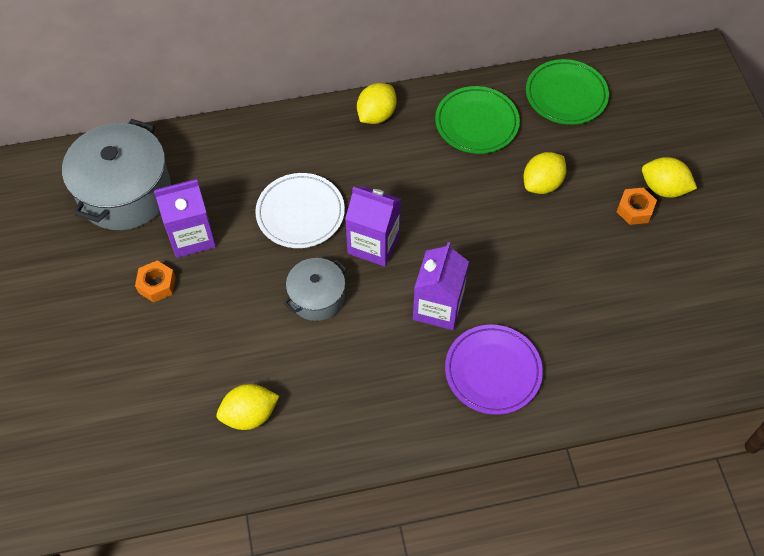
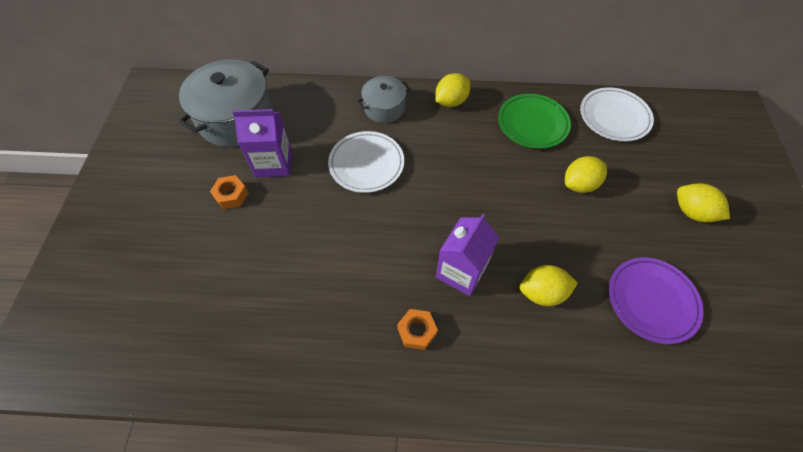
camera: 15 degrees right, 0 degrees up
(250, 415) = (264, 329): yellow lemon -> yellow lemon (542, 292)
(317, 297) = (358, 237): grey pot -> grey pot (384, 108)
(373, 244) = (419, 202): purple carton -> none
(493, 371) = (498, 346): purple plate -> purple plate (651, 301)
(566, 95) = (614, 117): green plate -> white plate
(634, 210) = (662, 225): orange nut -> orange nut (417, 331)

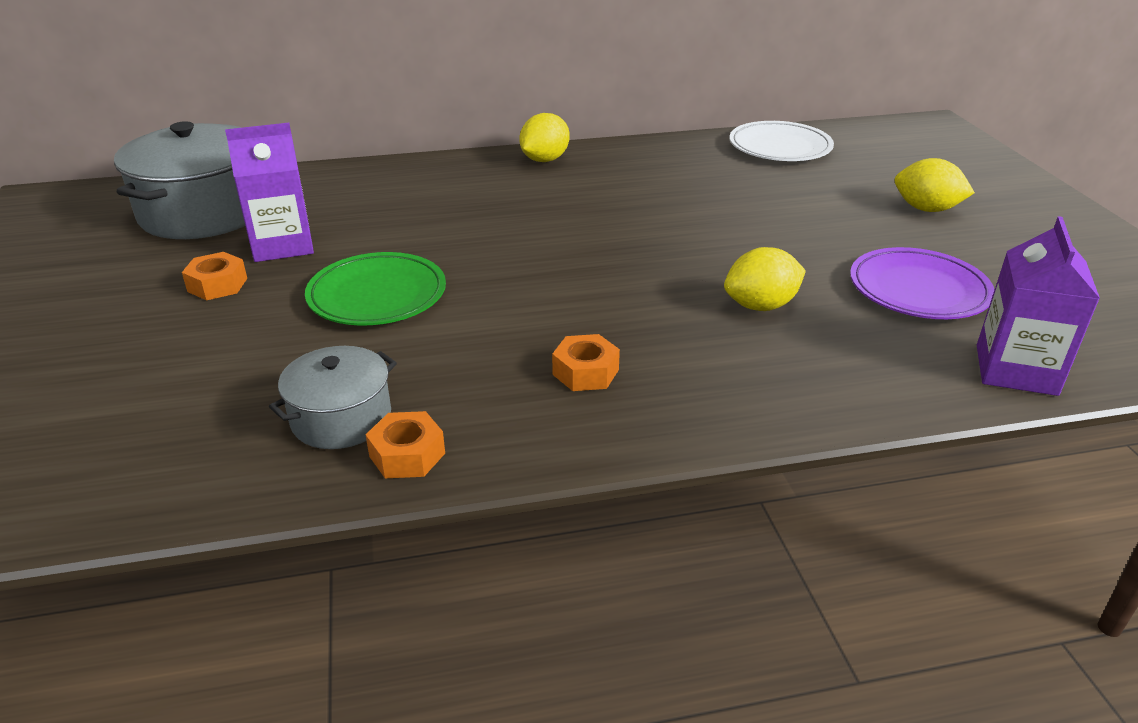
camera: 15 degrees left, 25 degrees down
(301, 379) = (407, 455): none -> orange nut
(366, 164) = (437, 227): white plate -> none
(384, 108) = (445, 176): grey pot -> grey pot (341, 418)
(461, 271) = (630, 304): purple carton -> purple carton (1016, 370)
(532, 123) = (671, 165): green plate -> green plate (377, 295)
(579, 184) = (763, 206): yellow lemon -> none

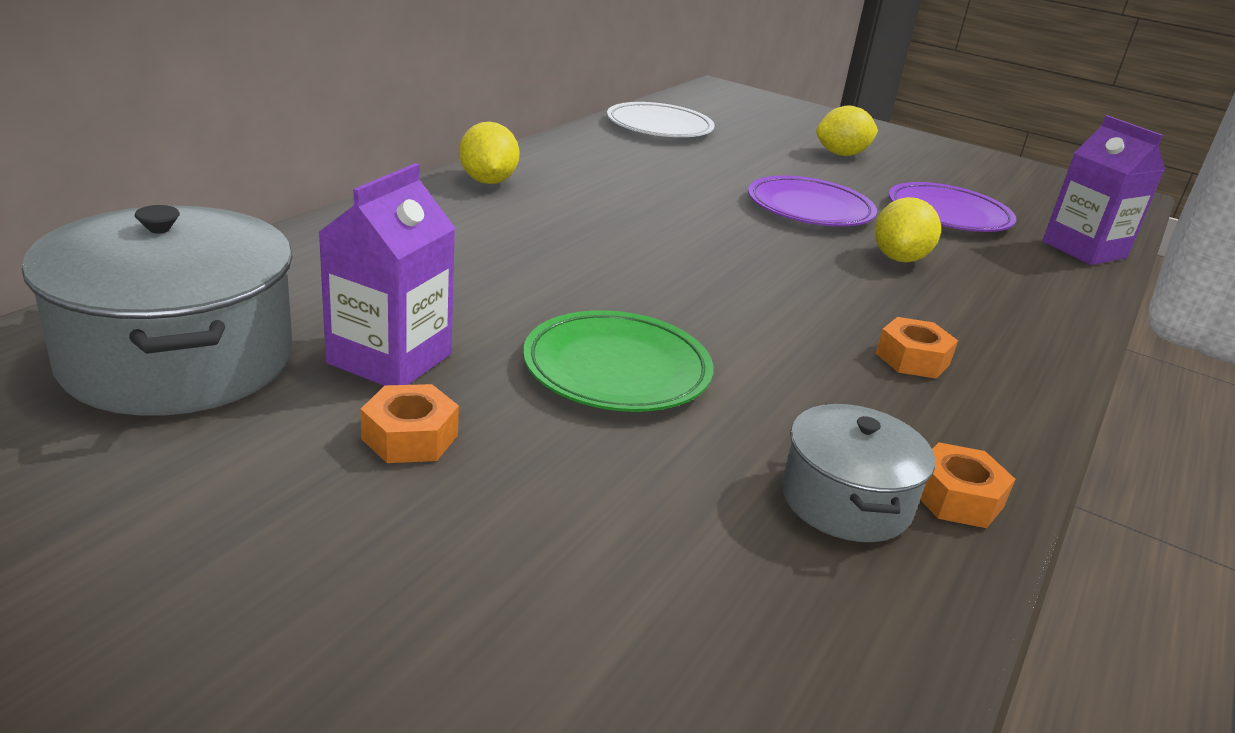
camera: 50 degrees left, 5 degrees down
(769, 244) = (809, 209): none -> purple plate

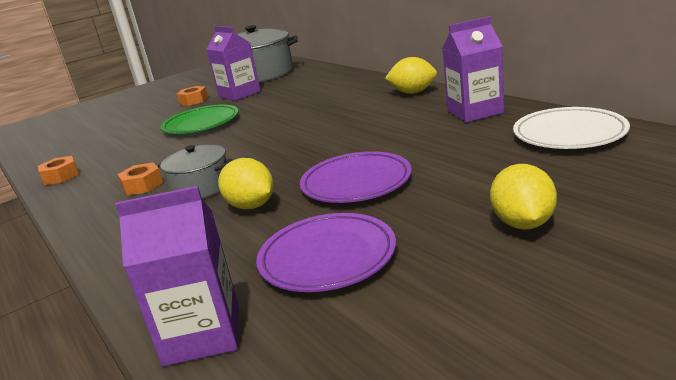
camera: 120 degrees right, 5 degrees down
(589, 153) = (475, 112): none -> purple carton
(845, 500) = (89, 156): grey pot -> grey pot (201, 187)

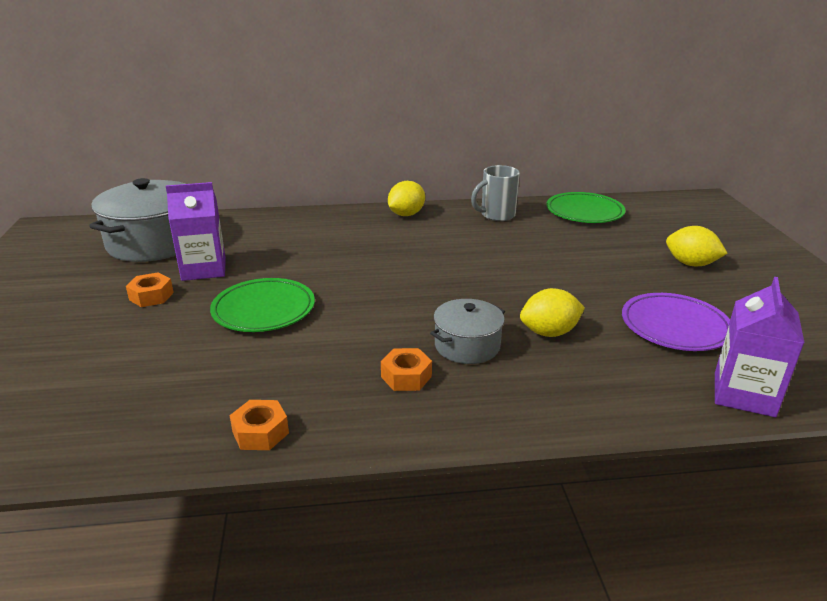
camera: 65 degrees left, 5 degrees up
(356, 182) = (564, 285): purple plate -> none
(475, 112) = (496, 215): purple carton -> grey mug
(569, 134) = (584, 212): white plate -> green plate

